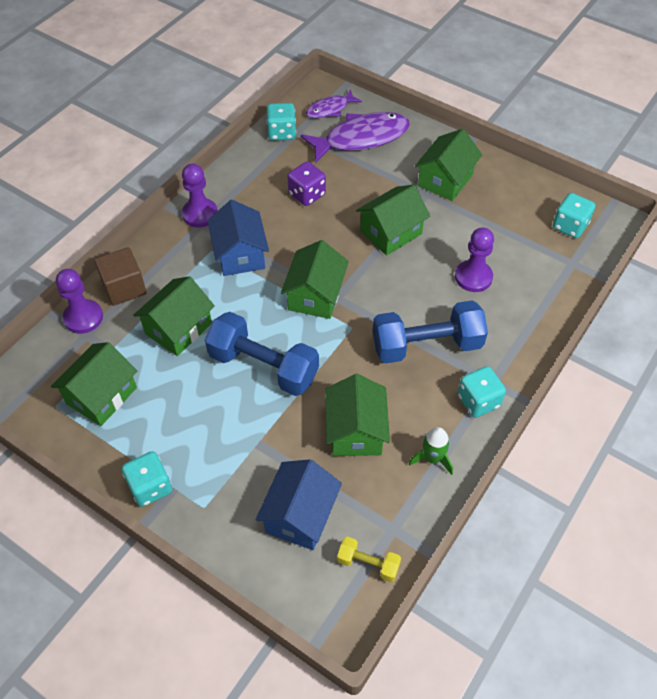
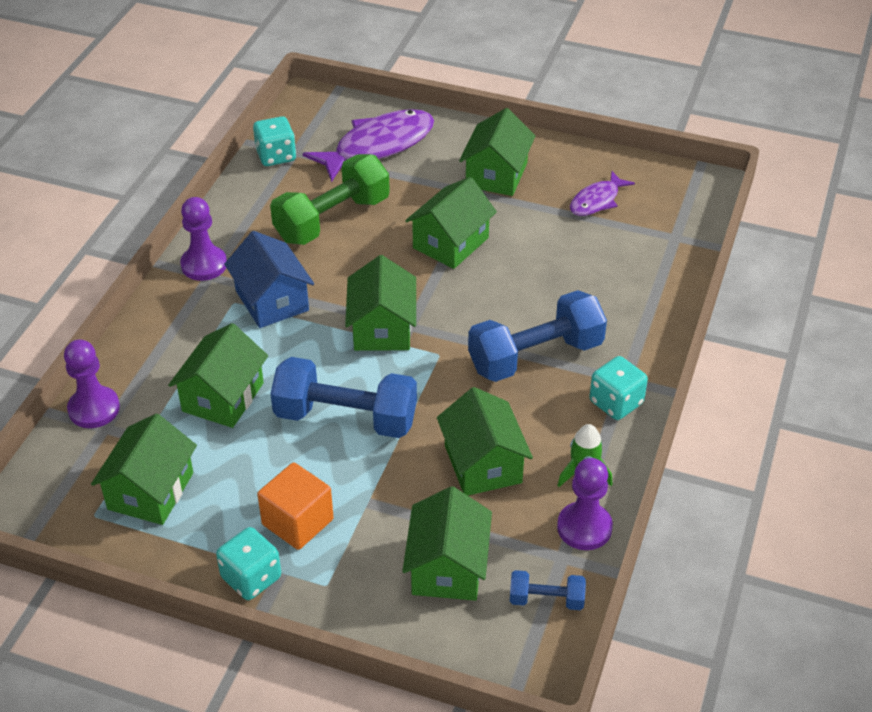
camera: 15 degrees left, 10 degrees down
(124, 288) = (135, 365): brown cube -> none
(199, 448) = (297, 522): none -> orange cube
(300, 515) = (447, 567): blue house -> green house
(307, 194) = (332, 219): purple dice -> green dumbbell
(330, 109) = (328, 120): purple fish -> purple fish (597, 201)
(368, 564) = (546, 600): yellow dumbbell -> blue dumbbell
(473, 277) = (565, 273): purple pawn -> purple pawn (584, 528)
(570, 226) = (659, 199): turquoise dice -> none

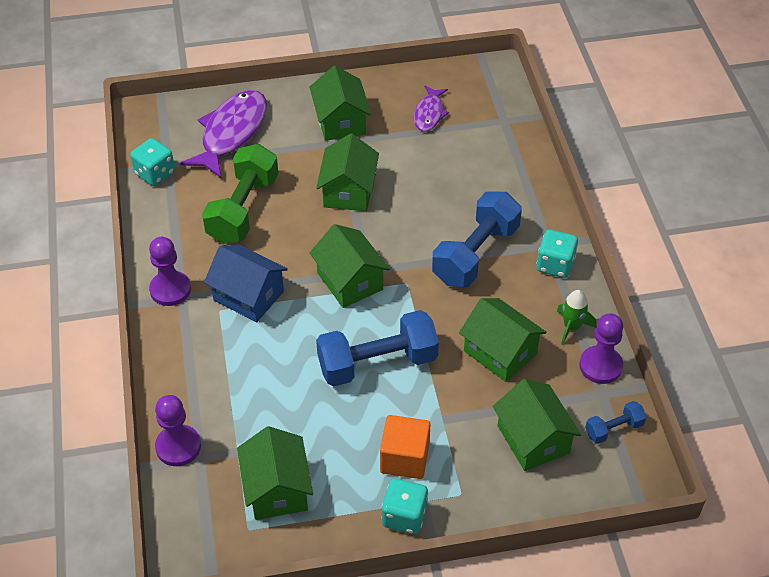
camera: 30 degrees left, 5 degrees up
(223, 397) = (272, 390): green house -> none

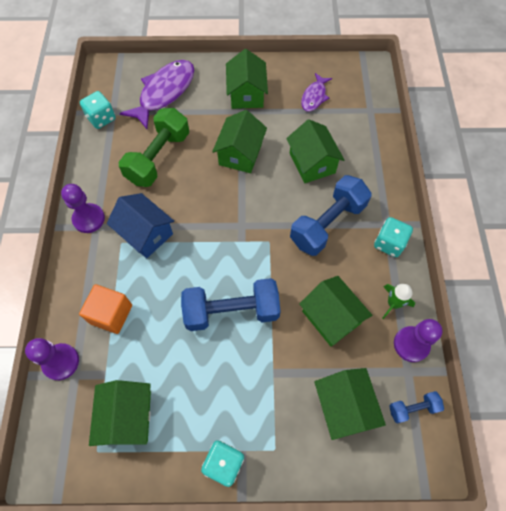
camera: 10 degrees right, 15 degrees up
(350, 281) = (225, 233): green house -> green house (312, 163)
(404, 458) = (235, 406): orange cube -> orange cube (111, 314)

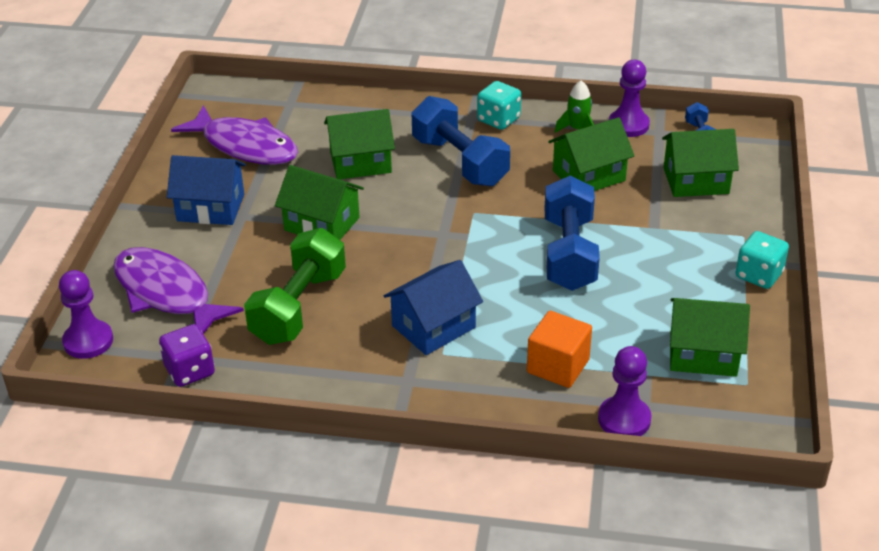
camera: 80 degrees left, 25 degrees down
(89, 219) = (391, 388): purple pawn -> purple pawn (88, 341)
(101, 118) = (190, 371): turquoise dice -> purple dice
(158, 158) = (298, 307): green dumbbell -> green dumbbell turned 75 degrees clockwise
(246, 94) = (211, 208): green house -> blue house
(314, 97) = (245, 146): purple fish -> purple fish, size x1.81

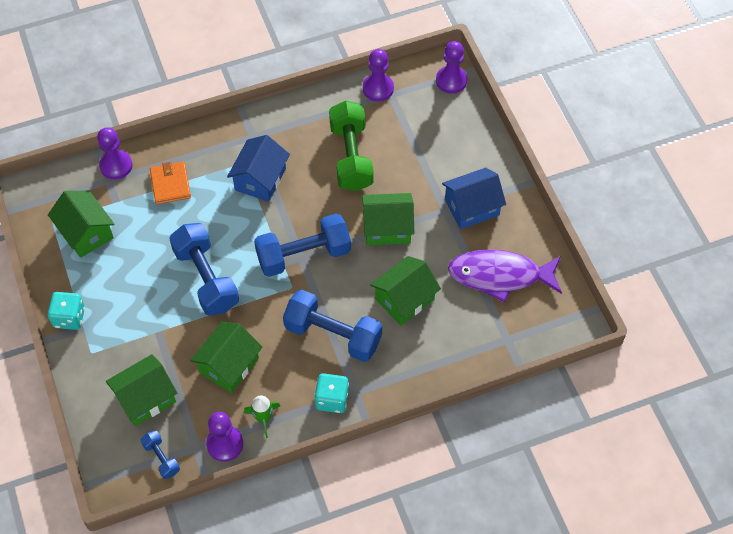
camera: 150 degrees right, 20 degrees up
(166, 294) = (437, 130): purple fish -> none
(190, 371) = (378, 88): purple dice -> purple pawn
(438, 234) = (303, 255): none -> blue dumbbell
(558, 366) = (170, 184): orange cube -> orange wallet
(703, 354) = (86, 233): green house -> green house turned 75 degrees clockwise

